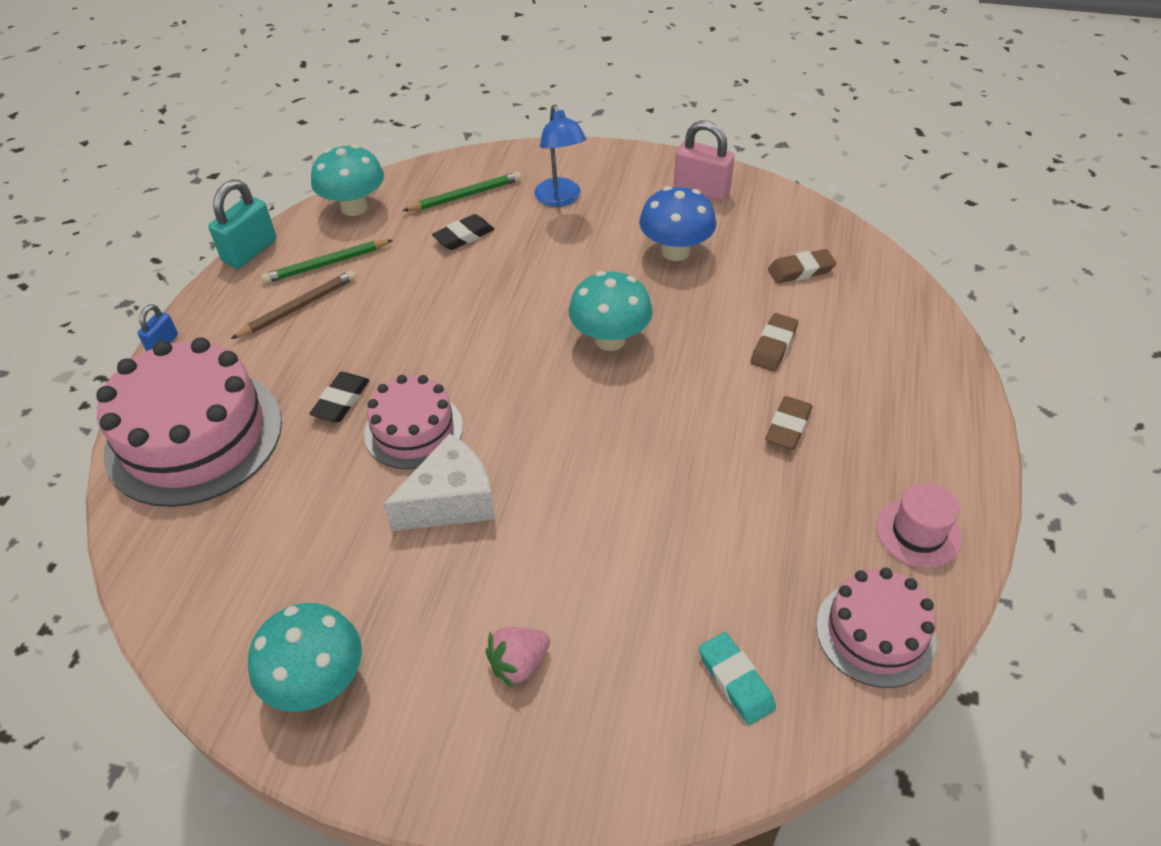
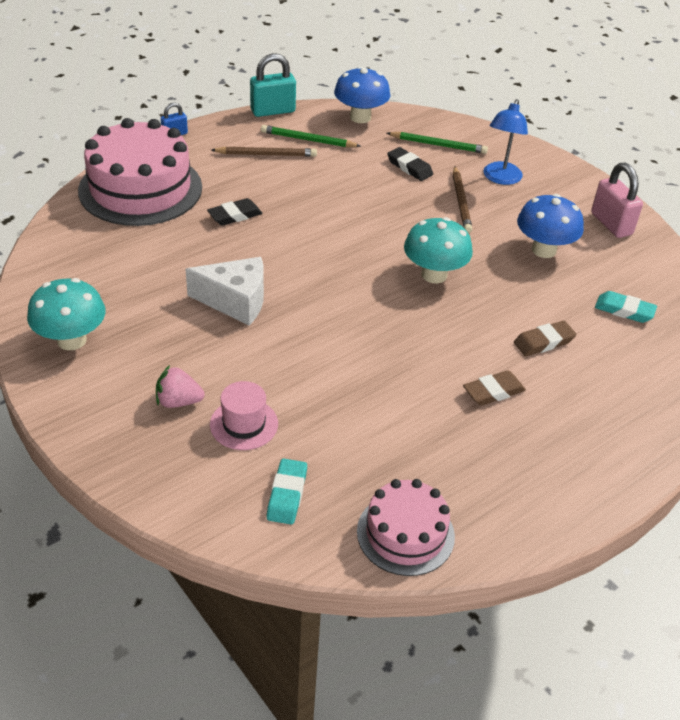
camera: 35 degrees right, 5 degrees down
(354, 207) = (360, 117): turquoise mushroom -> blue mushroom
(413, 430) = (257, 253): pink cake -> none
(464, 236) = (409, 167): black eraser -> black eraser turned 45 degrees clockwise
(552, 245) = (461, 202): none -> brown pencil
(800, 270) = (624, 310): brown eraser -> turquoise eraser
(918, 532) = (507, 504): pink hat -> pink hat (244, 424)

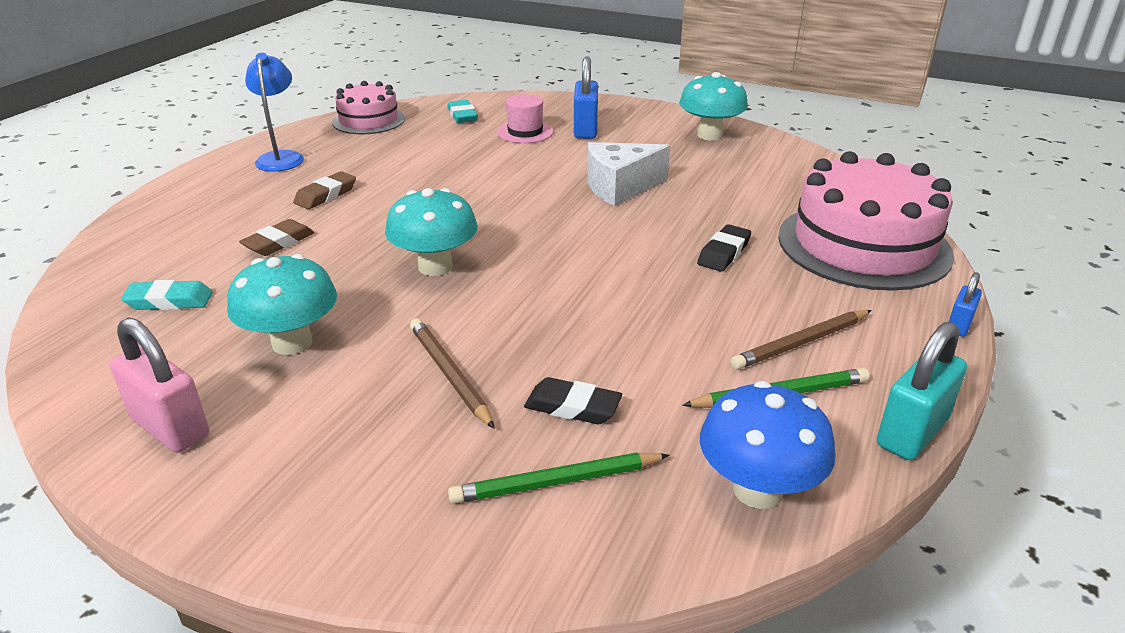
camera: 155 degrees right, 10 degrees down
(178, 401) = (585, 130): pink strawberry -> blue padlock
(500, 178) = (399, 448): blue lamp -> blue lamp (281, 157)
(543, 250) = (292, 343): blue mushroom -> turquoise mushroom

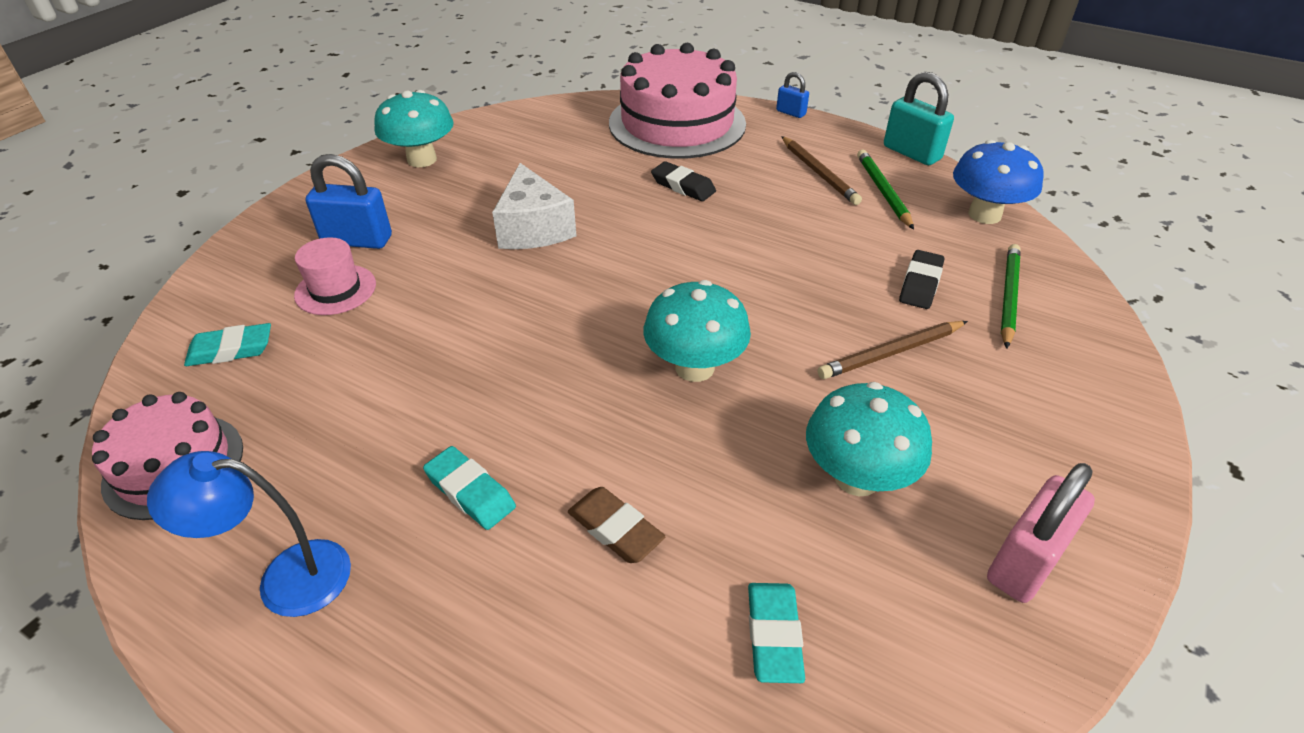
camera: 85 degrees left, 10 degrees up
(326, 195) = (470, 492): brown eraser -> turquoise eraser
(556, 482) = (1008, 296): green pencil -> green pencil turned 150 degrees counterclockwise

